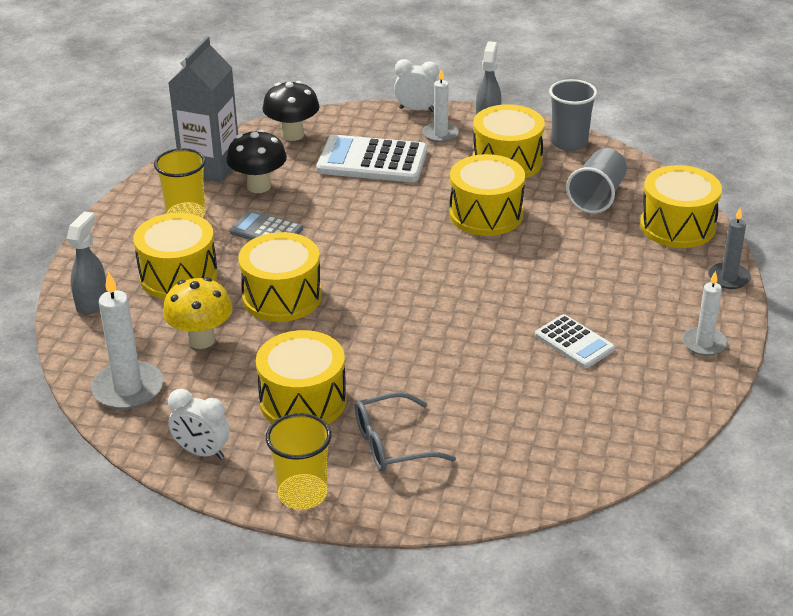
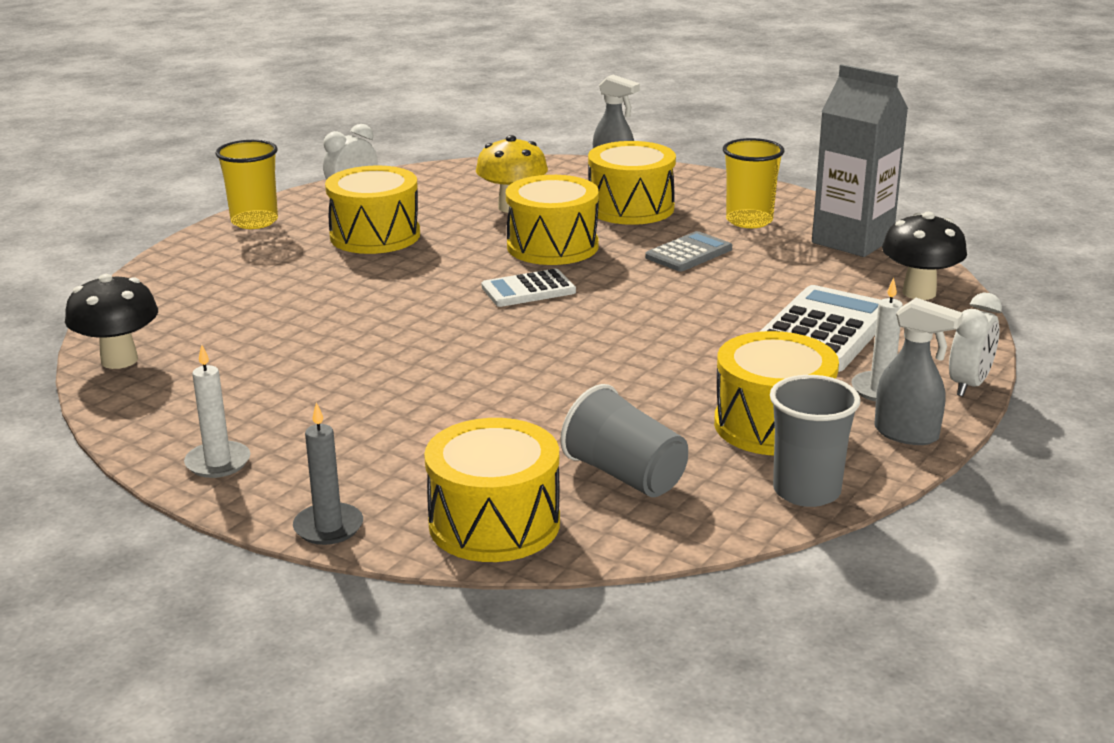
camera: 110 degrees right, 10 degrees down
(128, 389) = (468, 177): white candle -> none
(259, 186) = (792, 260): black mushroom -> black mushroom (119, 360)
(392, 444) = (270, 262): grey glasses -> none
(486, 214) = (636, 381): yellow drum -> none
(574, 342) = (315, 379): white calculator -> white calculator (528, 290)

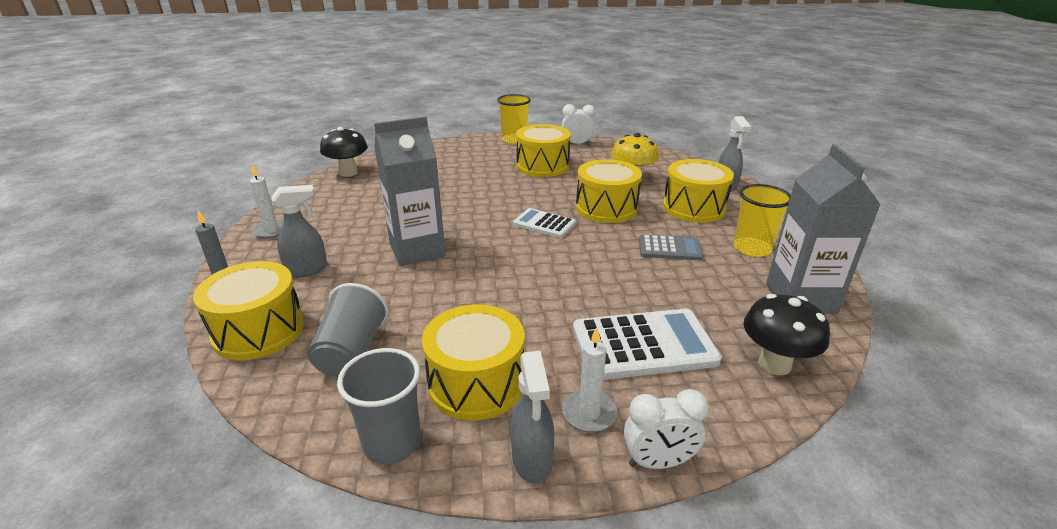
camera: 50 degrees right, 5 degrees up
(388, 460) = (307, 269): none -> grey spray bottle
(461, 379) = (417, 250): none -> grey carton

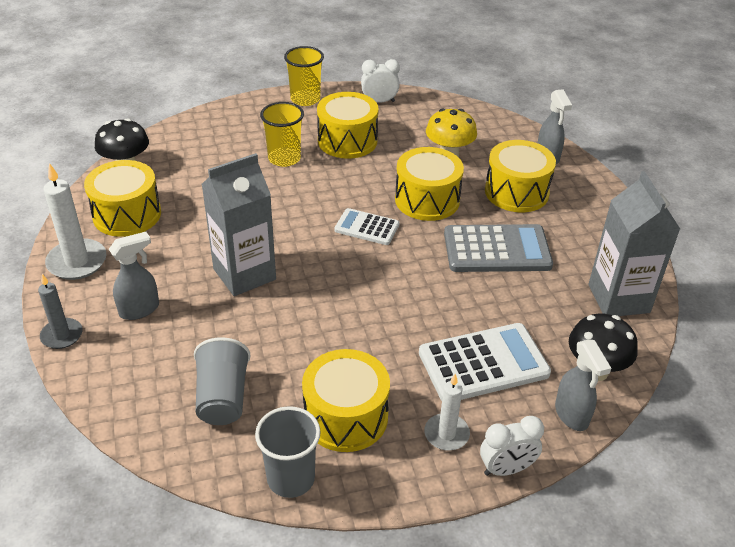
camera: 10 degrees left, 10 degrees up
(259, 330) = (124, 385): yellow drum -> yellow drum (127, 214)
(271, 231) = (77, 262): white candle -> white candle, size x1.56
(532, 460) = (408, 479): grey spray bottle -> grey spray bottle (572, 415)
(669, 248) = (497, 249): grey calculator -> grey calculator, size x1.70
(752, 248) = (575, 242): yellow cup -> yellow cup (284, 158)

